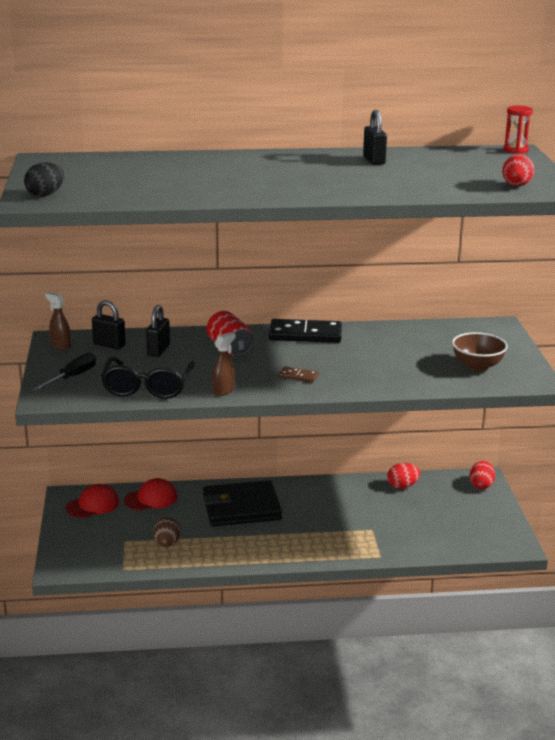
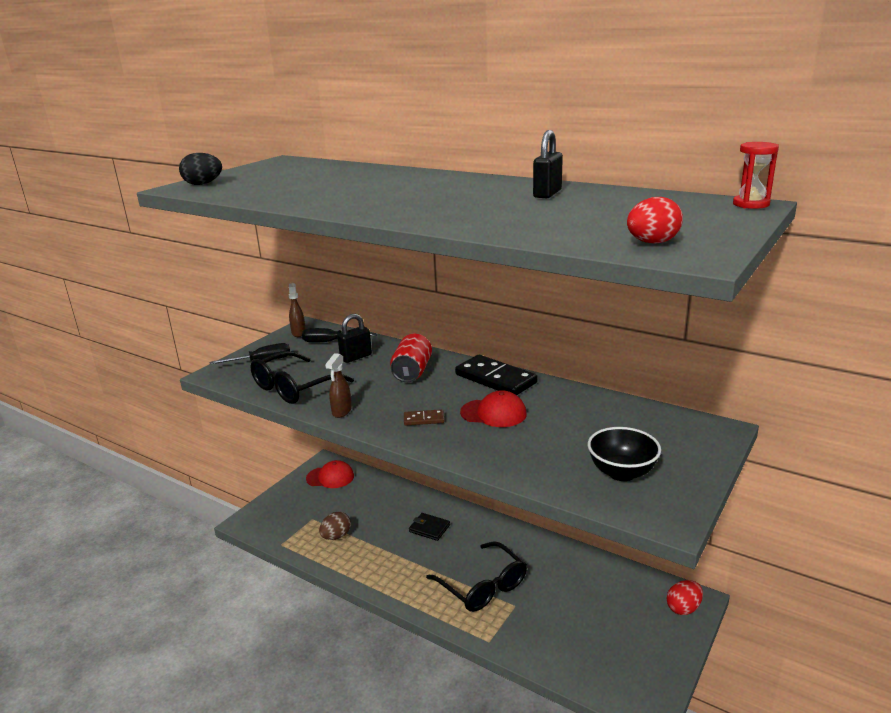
camera: 40 degrees right, 0 degrees up
(109, 345) = (330, 342): black padlock -> black screwdriver
(151, 498) = (374, 489): red cap -> red cap (493, 413)
(224, 391) = (341, 412): brown spray bottle -> brown spray bottle turned 120 degrees clockwise
(241, 508) = (429, 528): black wallet -> black wallet, size x0.47
(298, 376) = (424, 419): brown domino -> brown domino turned 60 degrees counterclockwise
(334, 527) = (483, 586): none -> black glasses
(402, 486) = (596, 571): red egg -> none
(477, 366) = (621, 472): brown bowl -> black bowl

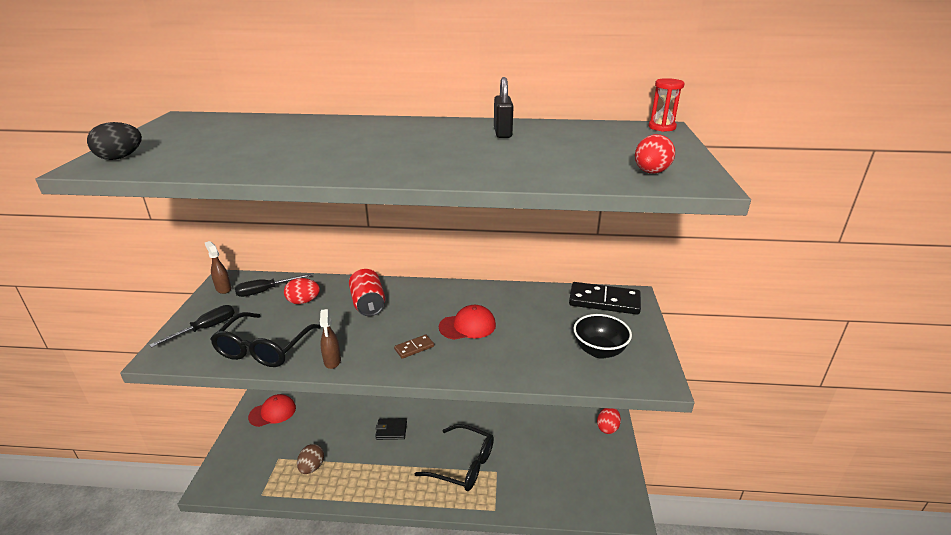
camera: 30 degrees left, 5 degrees up
(356, 357) = (303, 301): black padlock -> red egg
(495, 379) = (445, 293): black domino -> black domino (604, 301)

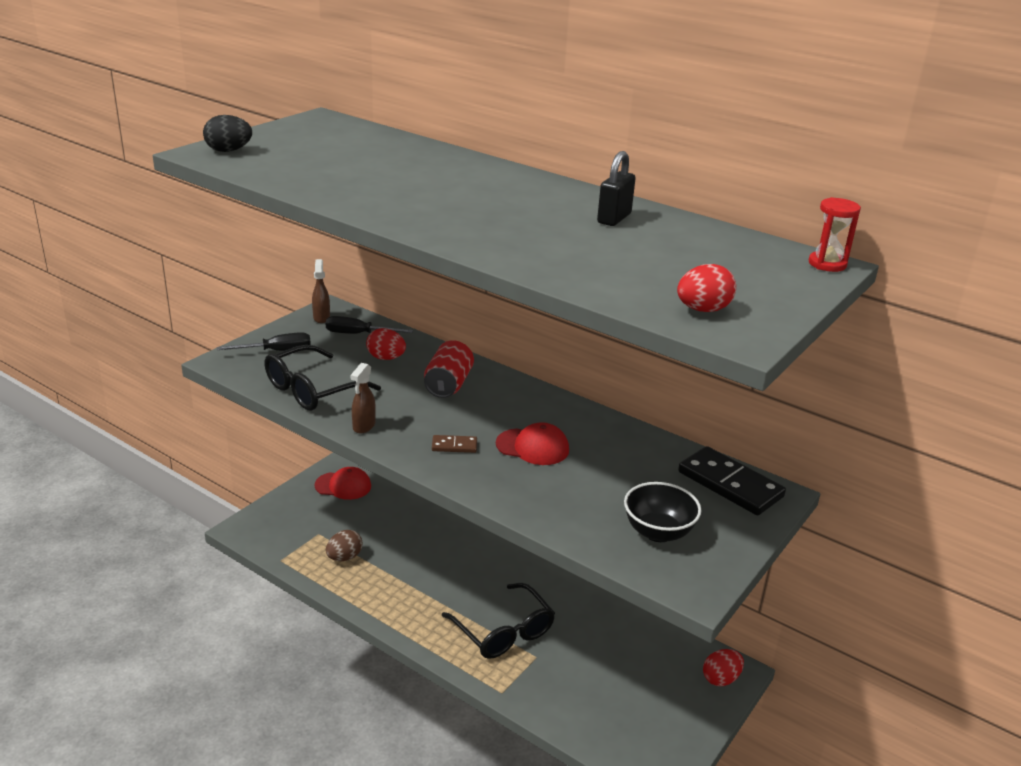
camera: 30 degrees right, 0 degrees up
(391, 430) = (452, 559): black wallet -> none

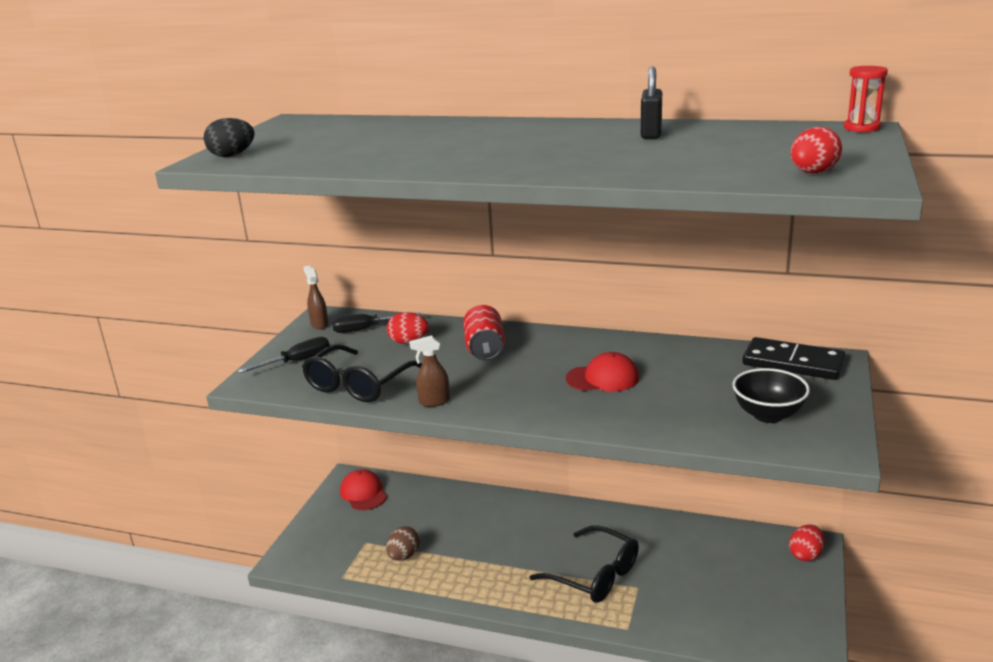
camera: 15 degrees left, 5 degrees down
(343, 486) = (363, 493): red cap -> red cap turned 105 degrees counterclockwise
(363, 426) = (434, 402): brown spray bottle -> brown spray bottle turned 75 degrees clockwise
(454, 446) = (532, 395): brown domino -> none

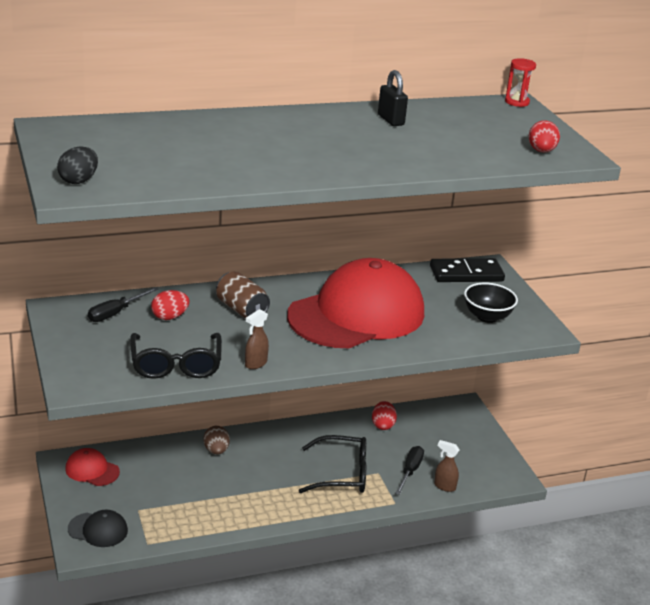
camera: 40 degrees left, 5 degrees up
(297, 361) = (92, 357): black screwdriver -> black screwdriver (410, 471)
(315, 549) = (98, 530): none -> black cap
(319, 324) = (63, 318): brown spray bottle -> brown spray bottle (444, 486)
(404, 556) = (183, 509): brown egg -> brown egg (216, 450)
(485, 349) = (241, 309): red can -> brown can
(603, 378) = (356, 314): red cap -> red cap, size x2.48
(805, 555) = (465, 414): red egg -> red egg (383, 425)

